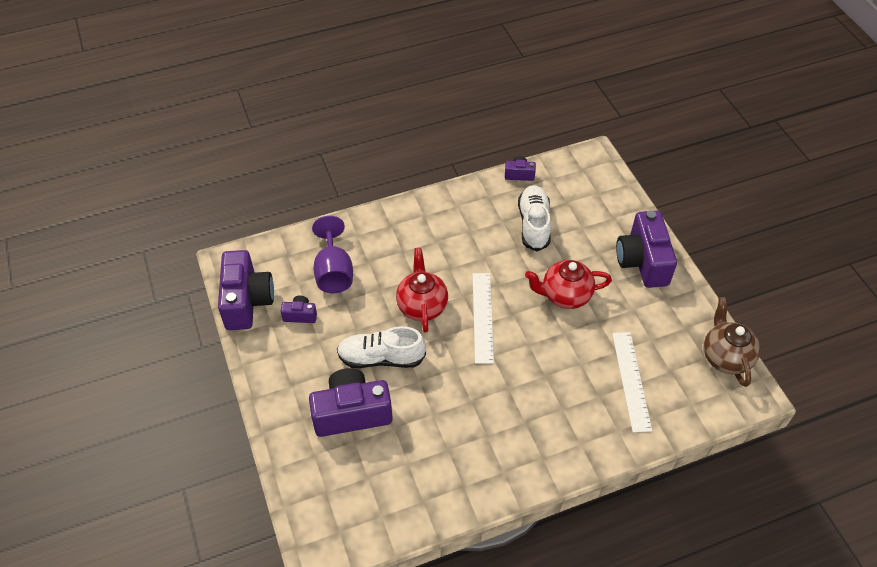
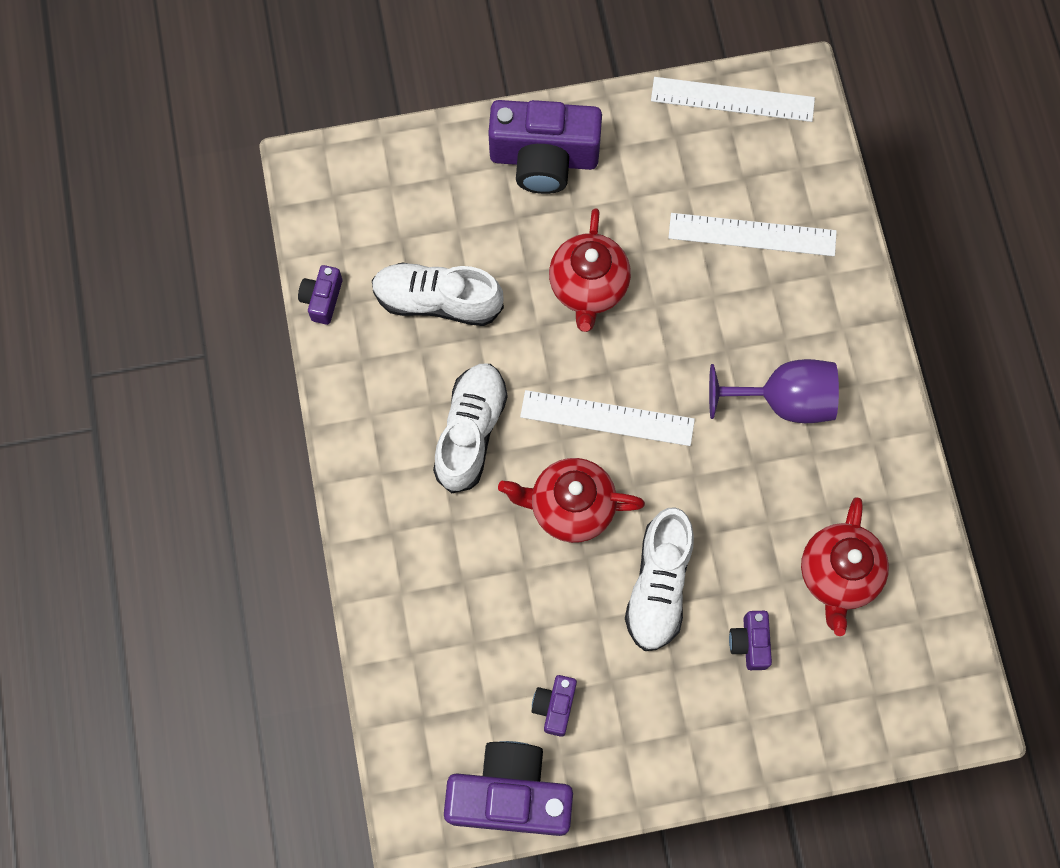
camera: 80 degrees left, 20 degrees up
(334, 272) = (476, 641): purple goblet -> purple goblet (784, 400)
(352, 413) = (750, 643): purple camera -> purple camera, size x0.47
(405, 460) = (838, 575): none -> red teapot
(458, 251) = (470, 432): none -> white shoe
(725, 357) = (732, 99): brown teapot -> white ruler

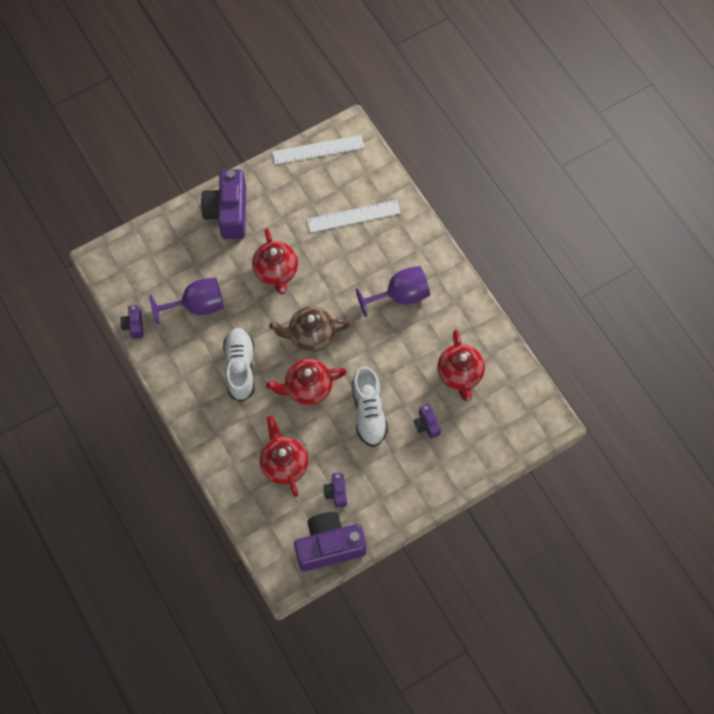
camera: 20 degrees left, 5 degrees down
(437, 301) = (197, 305): white shoe -> purple goblet
(485, 625) = (284, 464): none -> red teapot
(544, 158) = (228, 213): purple camera -> purple camera turned 105 degrees clockwise
(607, 418) = (311, 336): white ruler -> brown teapot

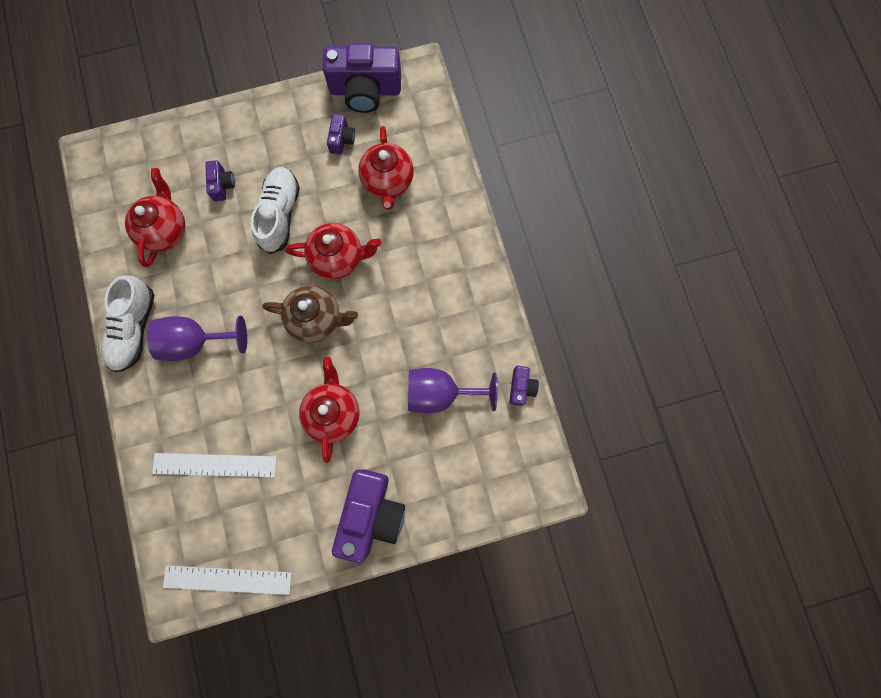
camera: 165 degrees left, 10 degrees up
(240, 367) = (408, 302): white shoe -> white shoe (134, 329)

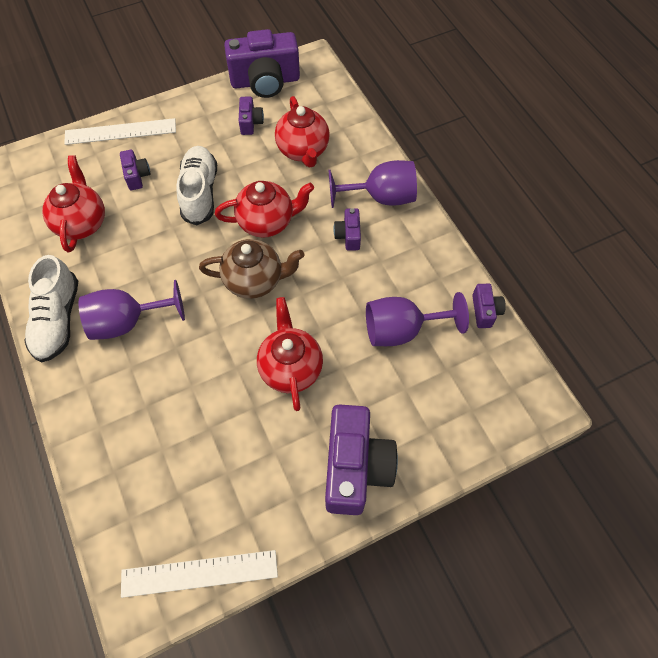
camera: 10 degrees left, 15 degrees down
(214, 465) = (166, 444): white ruler -> white ruler (120, 132)
(412, 286) = (348, 235): none -> purple camera
(453, 249) = (381, 197): none -> purple goblet

